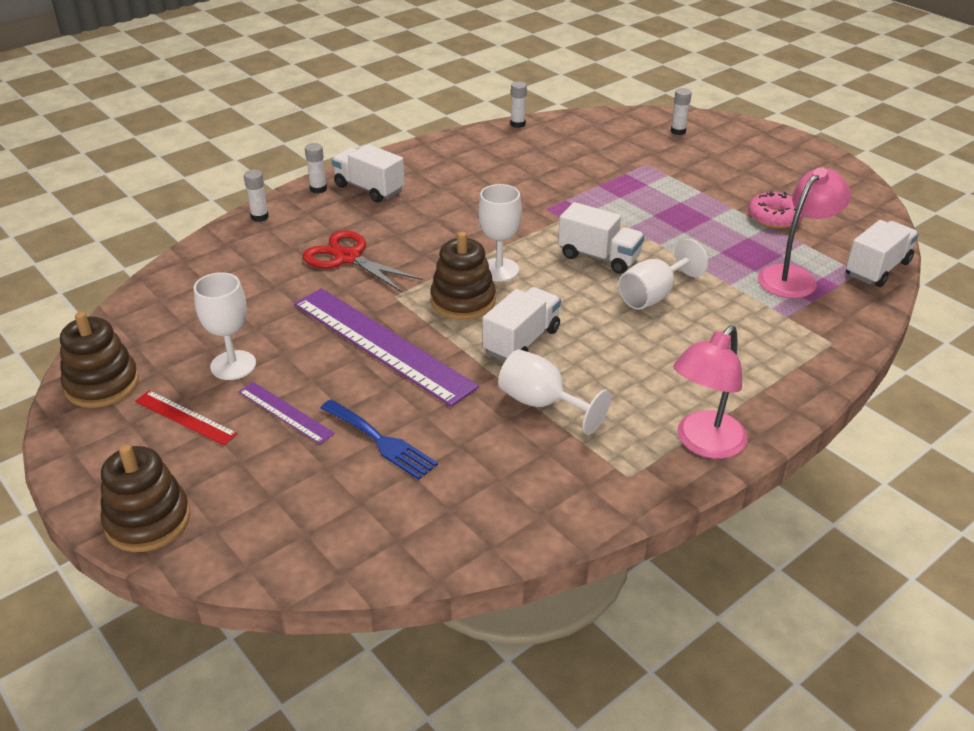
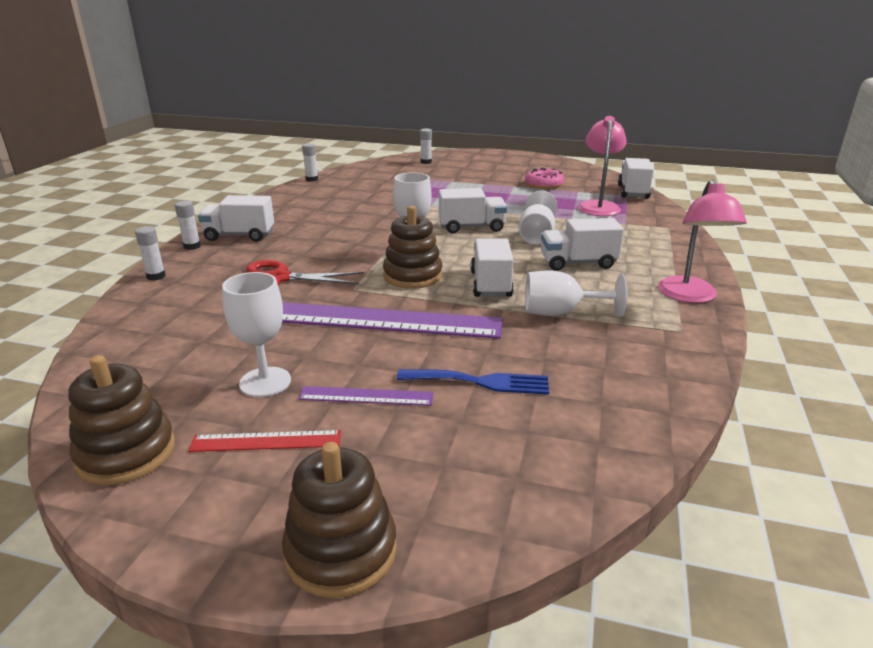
camera: 35 degrees left, 10 degrees down
(646, 351) = (578, 263): none -> white truck

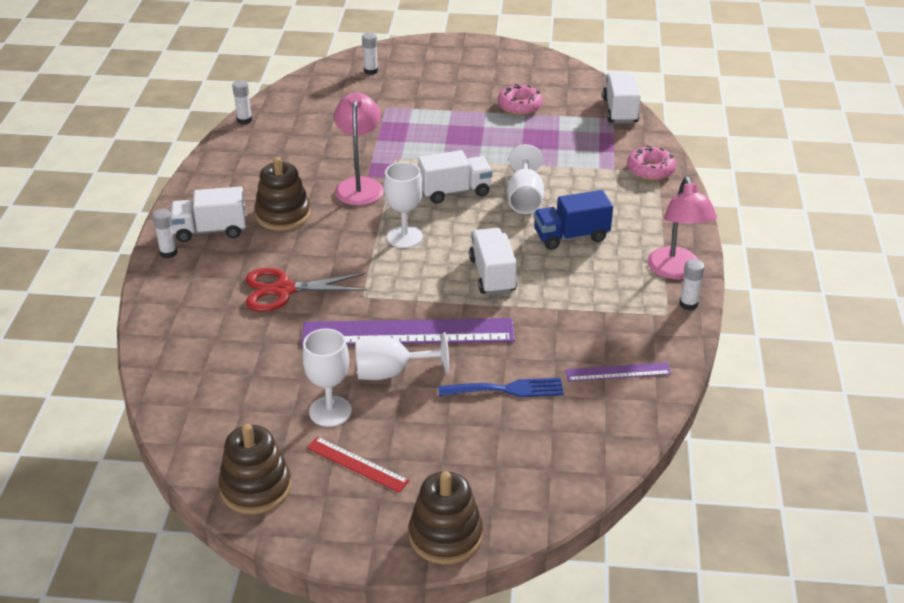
camera: 10 degrees left, 10 degrees up
(156, 276) = (157, 300): white glue stick -> white glue stick (688, 304)
(266, 441) = (357, 464): red ruler -> red ruler turned 45 degrees clockwise
(366, 396) = (419, 415): purple ruler -> purple ruler (618, 372)
(412, 276) = (414, 272): brown stacking toy -> brown stacking toy (283, 215)
(560, 313) = (562, 305): white goblet -> white goblet (391, 372)
(578, 263) = (571, 236): white truck -> blue truck
(598, 206) = (584, 141): pink lamp -> pink lamp (360, 185)
(661, 226) = (650, 170): none -> pink donut

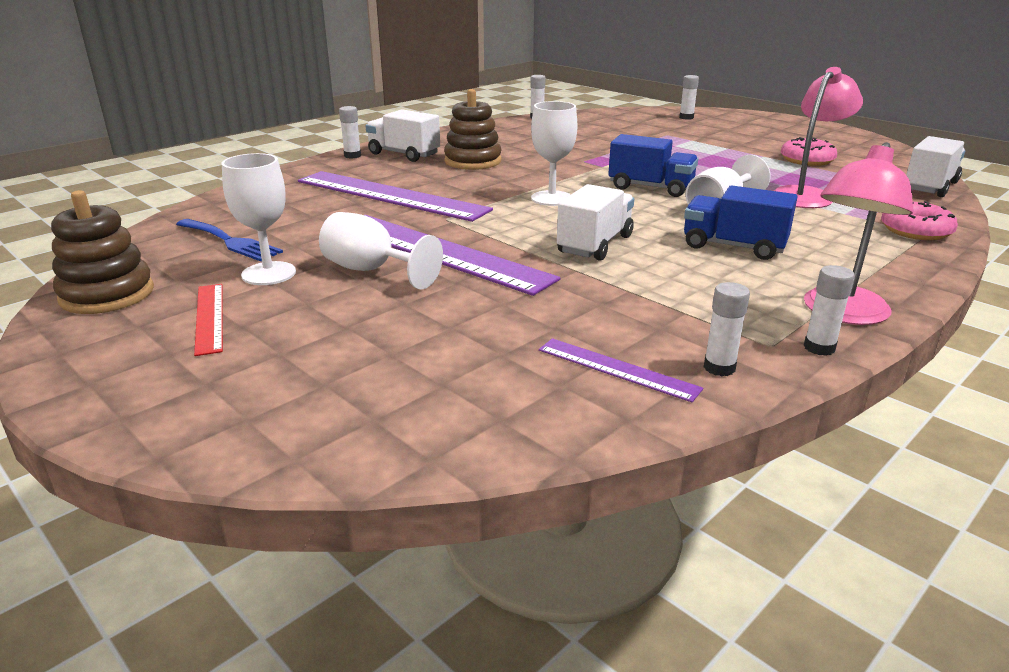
camera: 40 degrees right, 10 degrees down
(283, 290) = (390, 195): red scissors -> purple ruler
(360, 185) = (567, 163): pink lamp -> pink lamp (806, 195)
(445, 536) = (153, 416): brown stacking toy -> none
(455, 191) = (650, 188): white truck -> blue truck
(507, 389) = (457, 328): blue fork -> blue fork (230, 241)
(660, 344) = (719, 368): none -> white glue stick

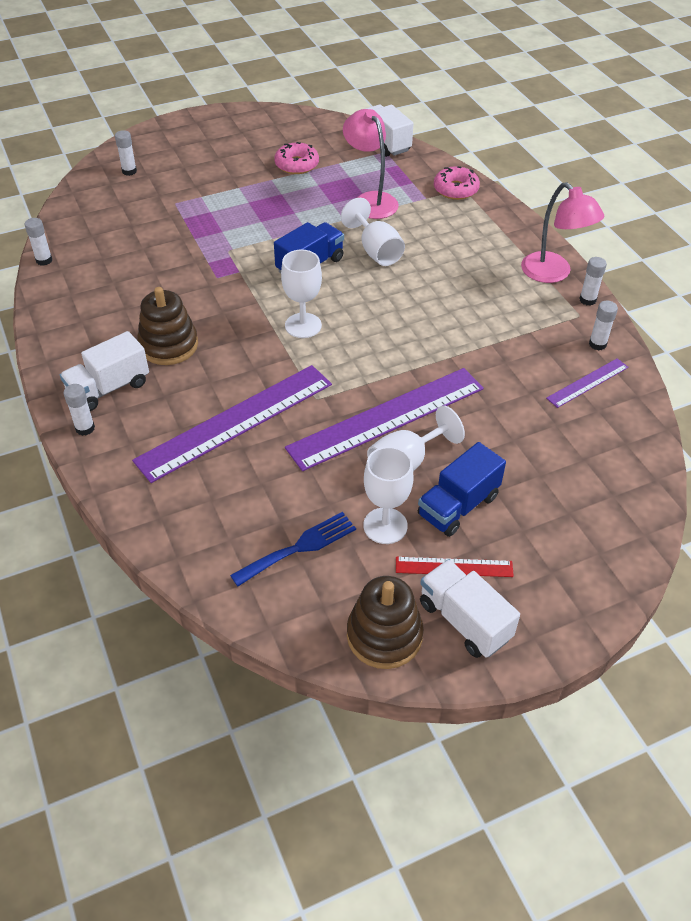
camera: 70 degrees left, 20 degrees up
(595, 244) = (411, 333): white truck -> white truck (464, 620)
(733, 246) = (445, 272): blue truck -> blue truck (458, 506)

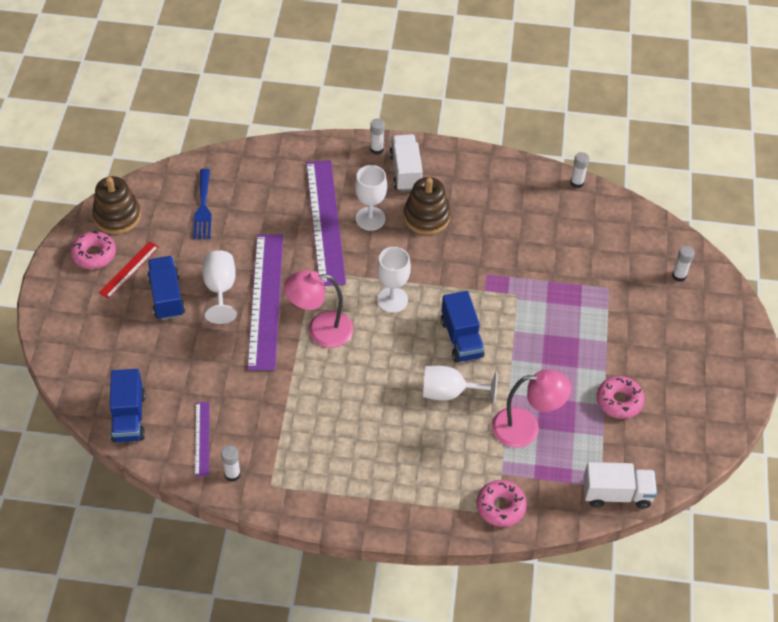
camera: 120 degrees right, 5 degrees up
(385, 526) = (183, 254): white goblet -> white goblet (370, 219)
(464, 620) = (94, 254): white truck -> pink donut
(553, 274) = (332, 503): pink lamp -> pink lamp (320, 330)
(587, 300) = (283, 505): white glue stick -> none
(626, 450) = (129, 417): none -> blue truck

